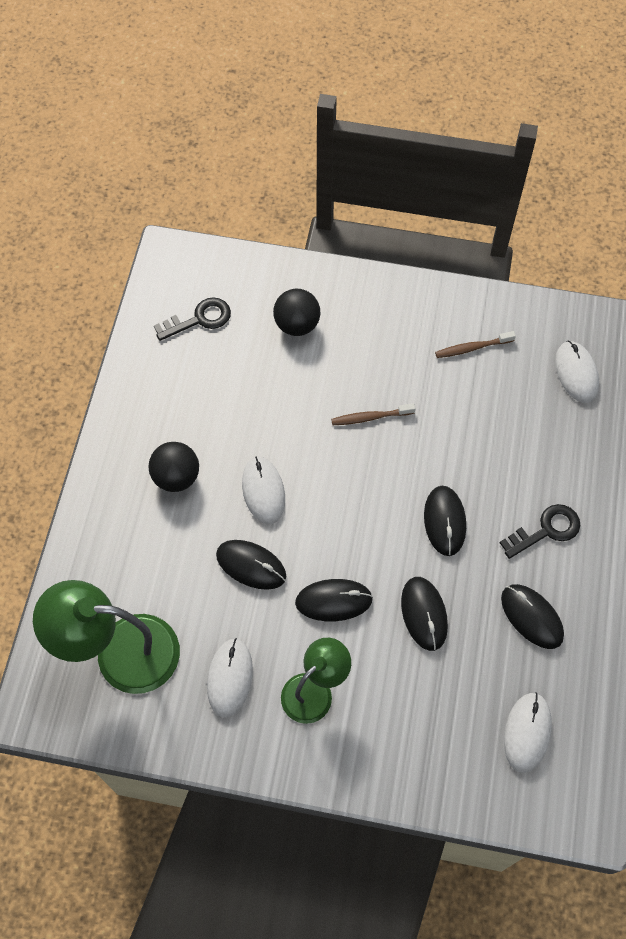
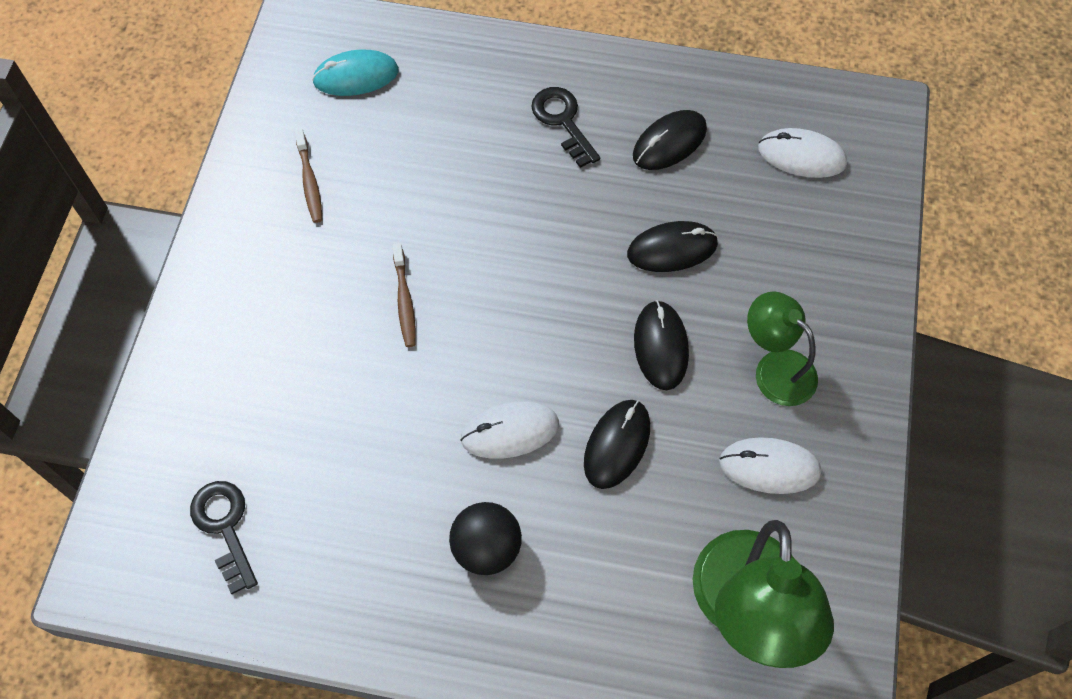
camera: 90 degrees left, 0 degrees up
(297, 325) = (250, 391): black ball -> none
(445, 521) = (552, 222): black mouse -> none
(576, 373) = (356, 76): white mouse -> turquoise mouse

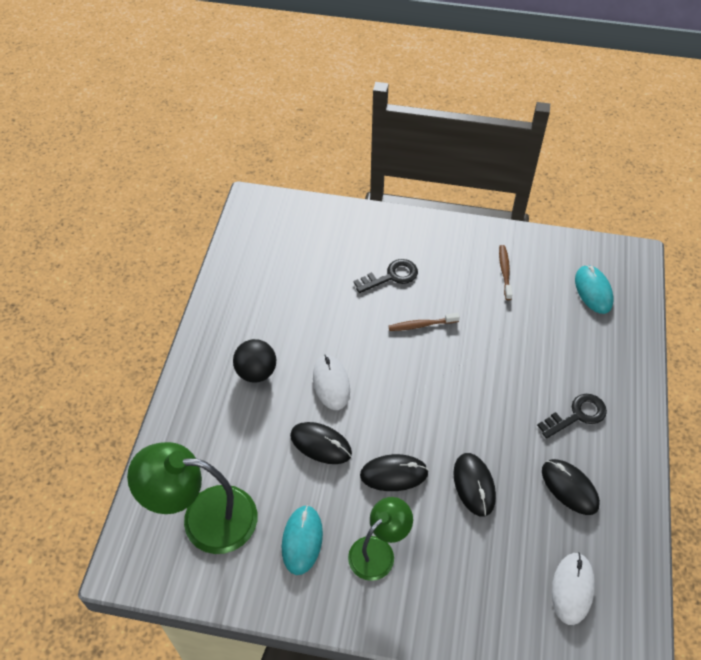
camera: 90 degrees right, 10 degrees down
(225, 527) = (277, 250): black key -> black key (391, 276)
(309, 181) = (505, 271): brown toothbrush -> brown toothbrush turned 105 degrees clockwise
(769, 467) = (302, 540): white mouse -> turquoise mouse

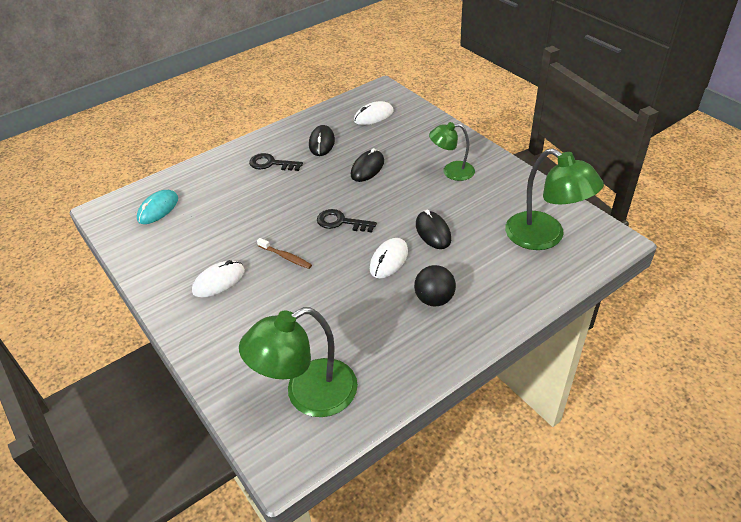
camera: 135 degrees left, 10 degrees down
(280, 244) = (308, 395): none -> green lamp
(302, 540) = (491, 196): turquoise mouse -> none
(391, 276) = (259, 302): black key -> black key (341, 222)
(394, 474) = (405, 195): black mouse -> none
(445, 270) = (219, 281): none -> white mouse
(505, 271) = (185, 254): brown toothbrush -> none

